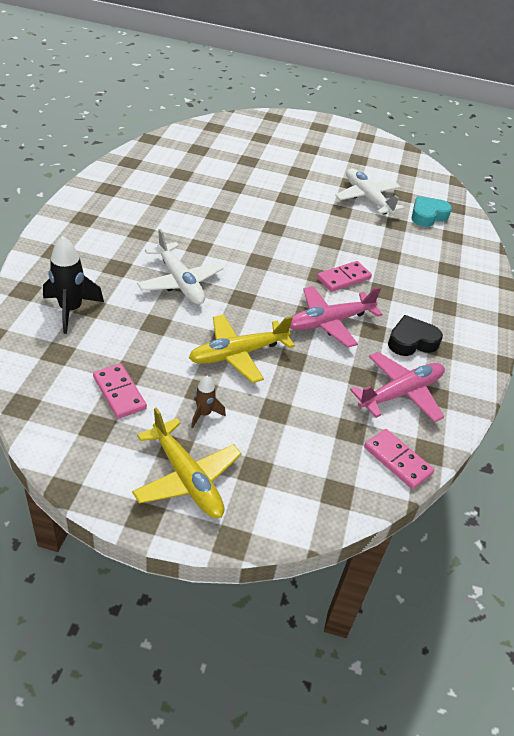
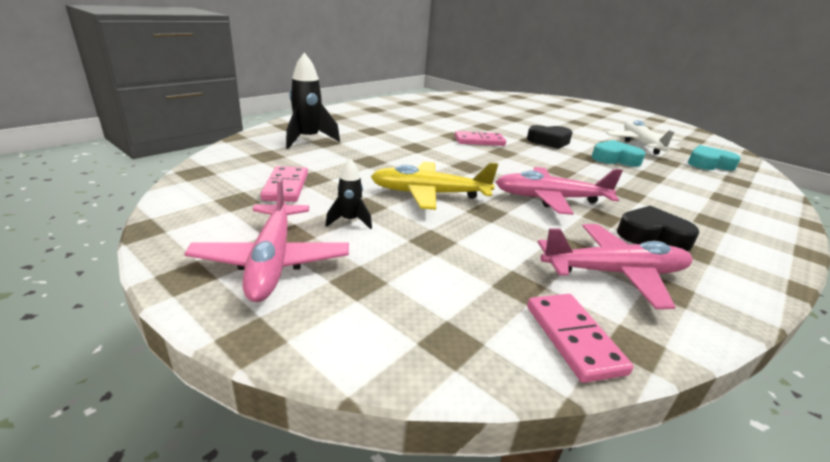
camera: 30 degrees right, 15 degrees down
(180, 282) = (417, 146): white plane -> none
(186, 477) = (272, 260): yellow plane -> pink plane
(204, 414) = (349, 221): brown rocket -> black rocket
(289, 224) = (549, 141): none -> black heart
(343, 278) = (587, 178): pink domino -> pink domino (479, 141)
(354, 236) = (615, 159): none -> turquoise heart

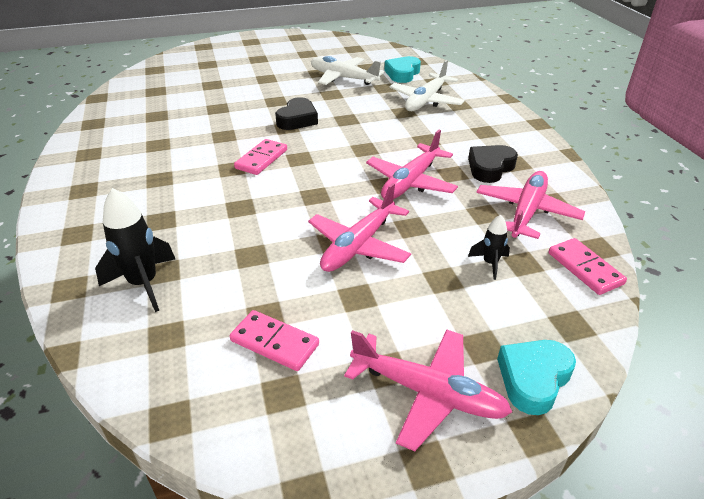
camera: 55 degrees left, 10 degrees up
(349, 221) = (381, 317): black rocket -> black rocket (490, 263)
(430, 194) = (359, 245): yellow plane -> pink plane
(573, 338) = (584, 268): pink domino -> pink domino turned 45 degrees clockwise
(615, 159) = (362, 108): turquoise heart -> turquoise heart (533, 379)
(692, 182) = (426, 100): none -> white plane

